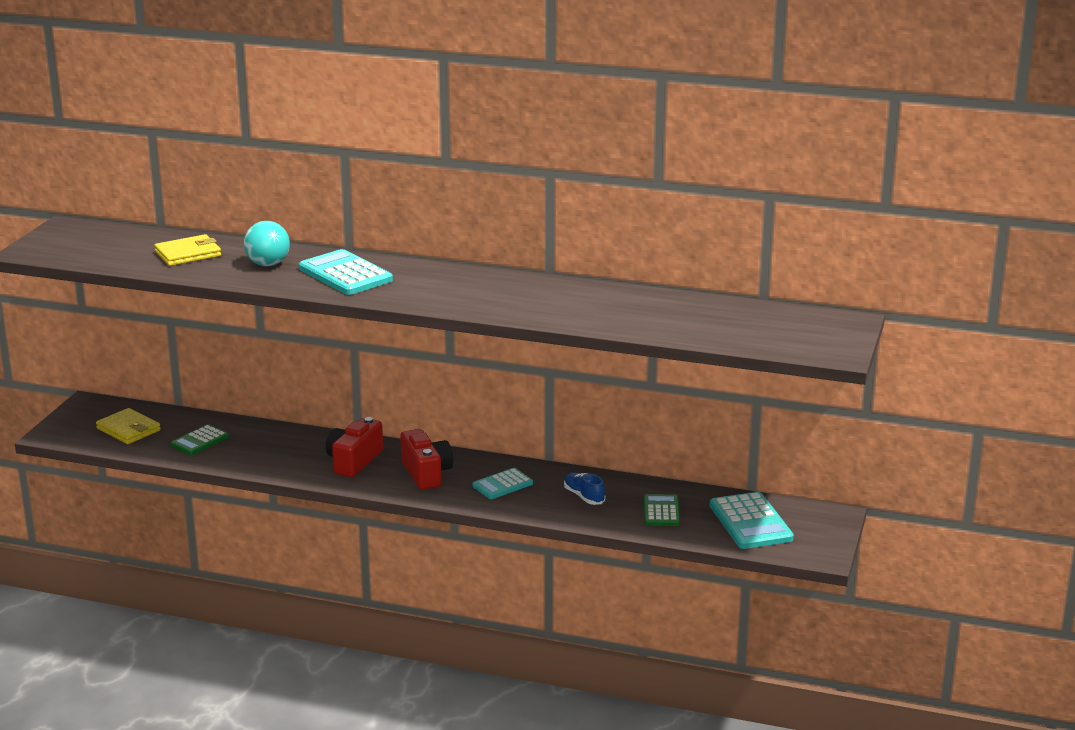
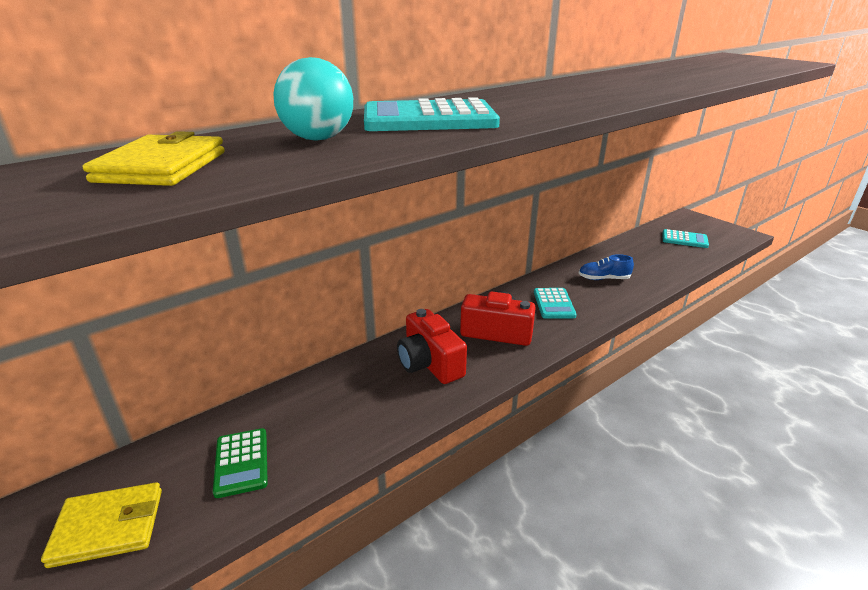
camera: 55 degrees left, 5 degrees up
(661, 511) = (649, 260): green calculator -> none
(750, 522) = (684, 239): turquoise calculator -> turquoise calculator, size x0.61

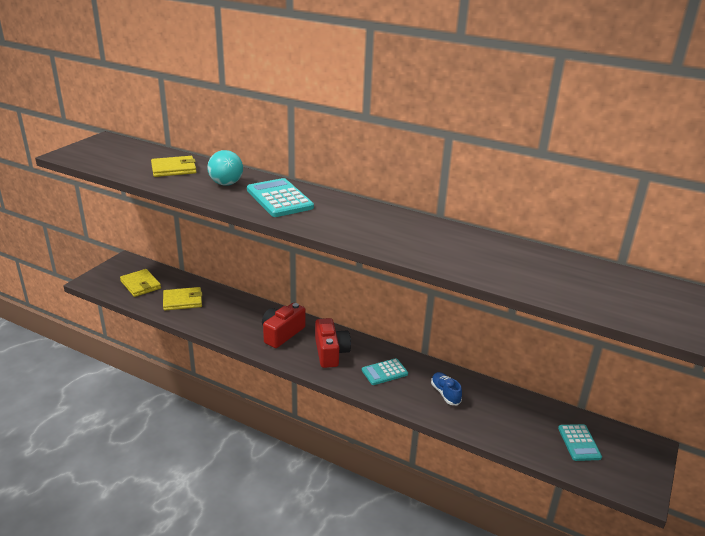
camera: 65 degrees right, 0 degrees up
(241, 462) = (183, 301): green calculator -> yellow wallet

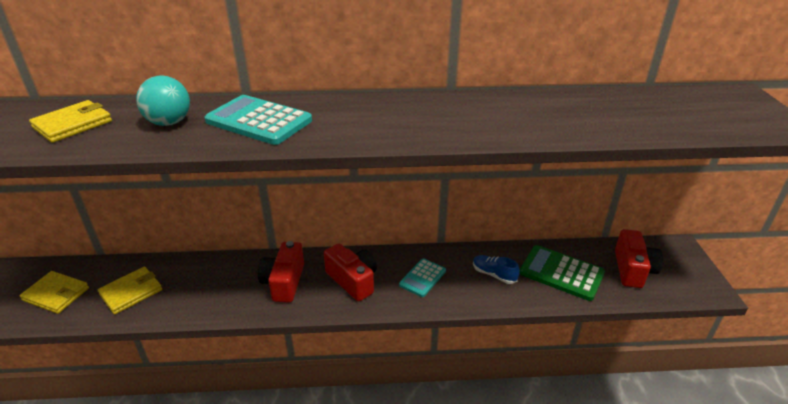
camera: 30 degrees left, 5 degrees up
(506, 417) = (561, 273): none -> green calculator
(579, 443) = (632, 269): turquoise calculator -> red camera

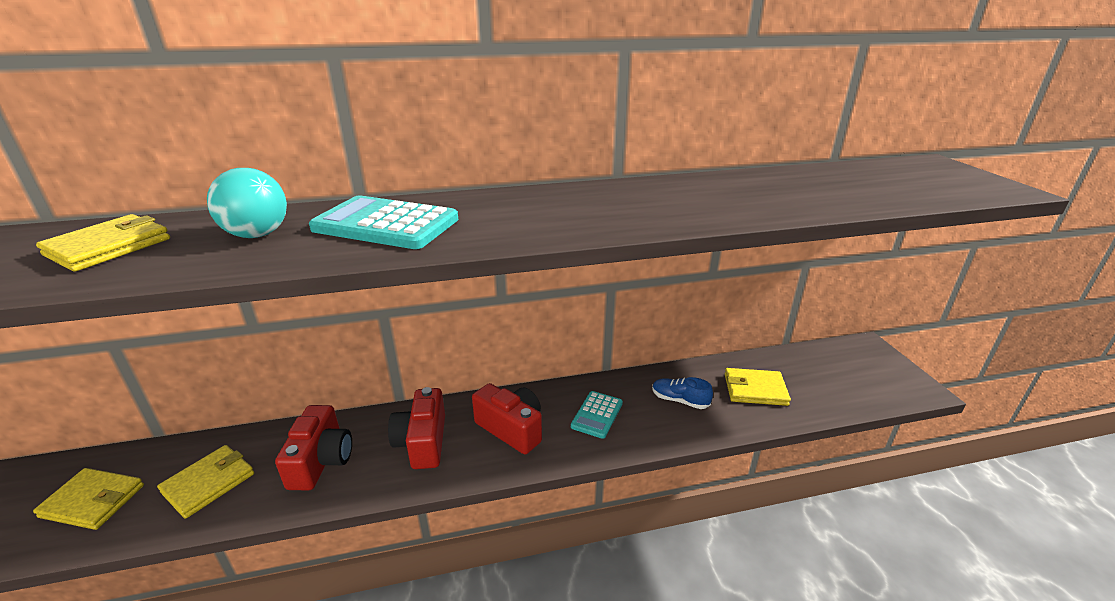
camera: 10 degrees left, 5 degrees down
(561, 273) = (755, 389): green calculator -> yellow wallet
(632, 269) = (830, 376): red camera -> red camera (321, 461)

